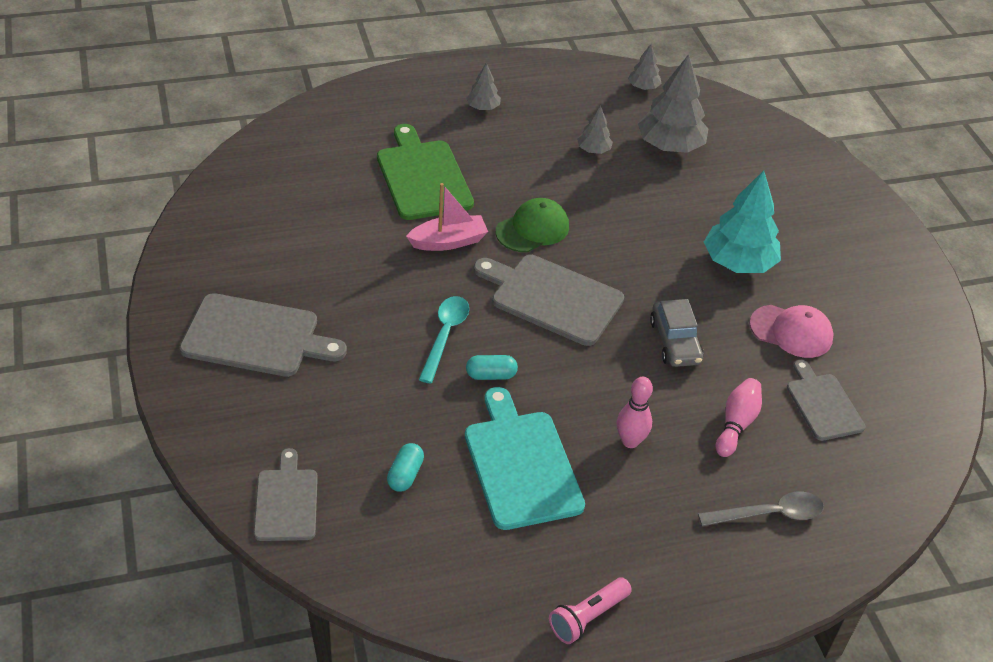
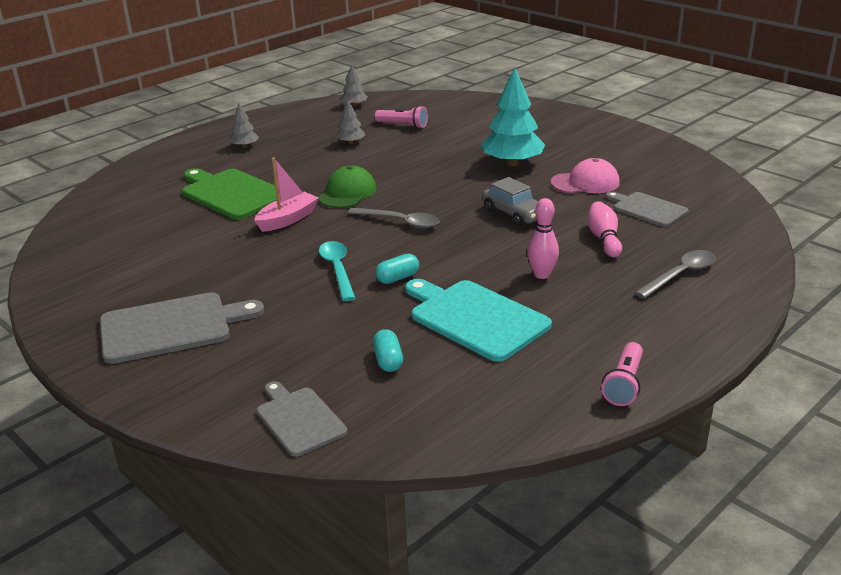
camera: 25 degrees left, 15 degrees down
(552, 298) = (400, 222): grey cutting board -> grey spoon
(670, 146) = (403, 125): grey tree -> pink flashlight

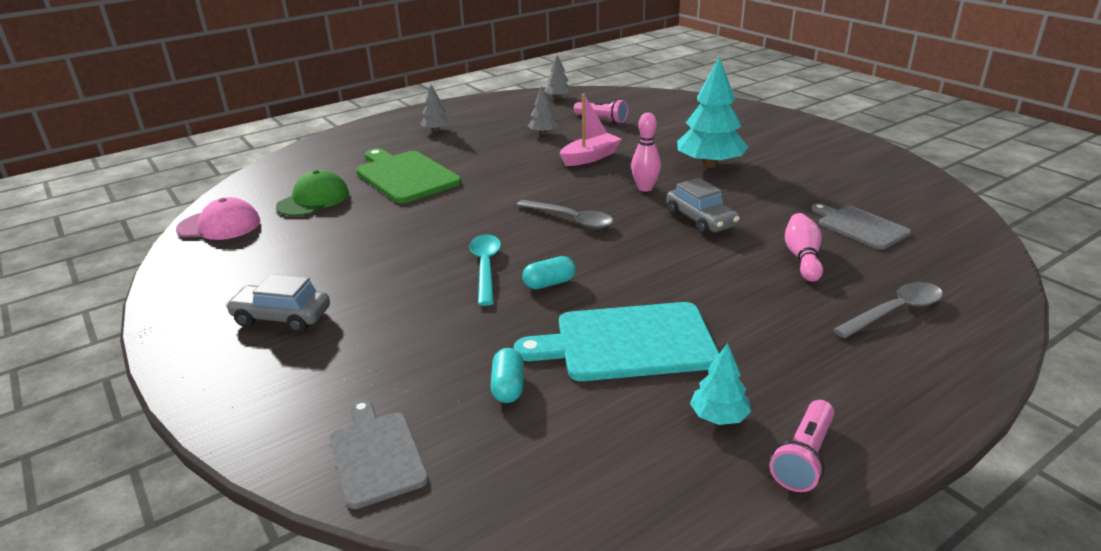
camera: 10 degrees right, 0 degrees up
(171, 327) = (282, 317): grey cutting board -> grey car
(287, 219) = (452, 207): pink boat -> pink boat (590, 157)
(347, 193) = (523, 184): green cap -> green cap (313, 200)
(475, 318) = (627, 342): turquoise cutting board -> turquoise cutting board turned 60 degrees counterclockwise
(541, 274) = (719, 295): pink bowling pin -> pink bowling pin (645, 188)
(558, 364) = (719, 416): none -> turquoise tree
(585, 183) = (789, 191): pink cap -> pink cap (219, 225)

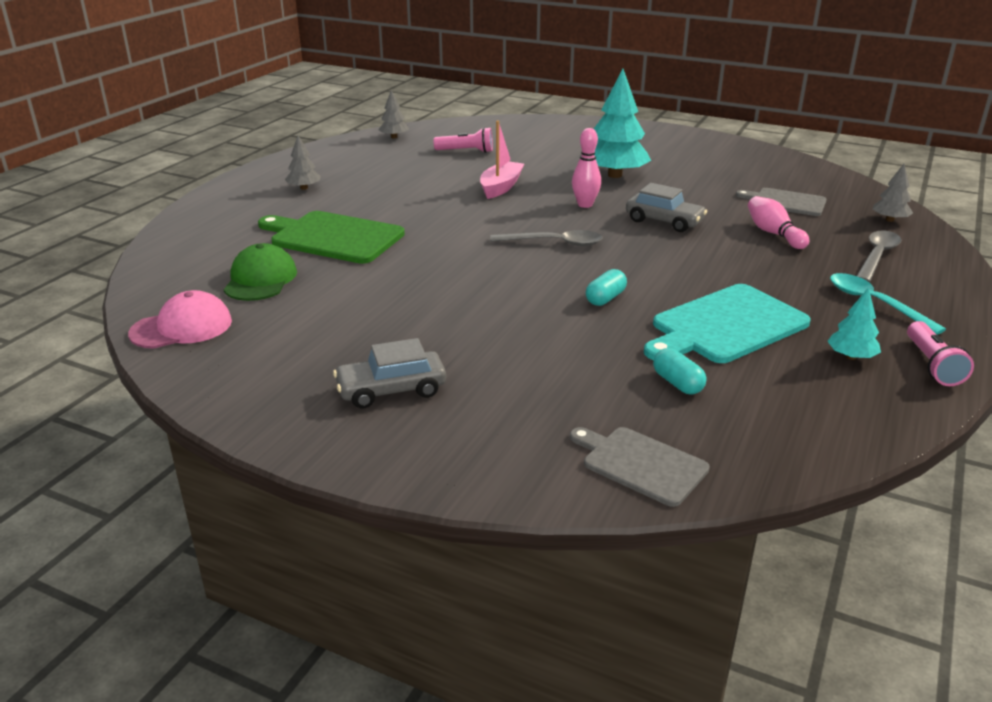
camera: 30 degrees left, 0 degrees up
(485, 267) = (531, 299): turquoise spoon -> turquoise spoon (875, 303)
(543, 133) = (424, 173): grey tree -> grey tree (889, 220)

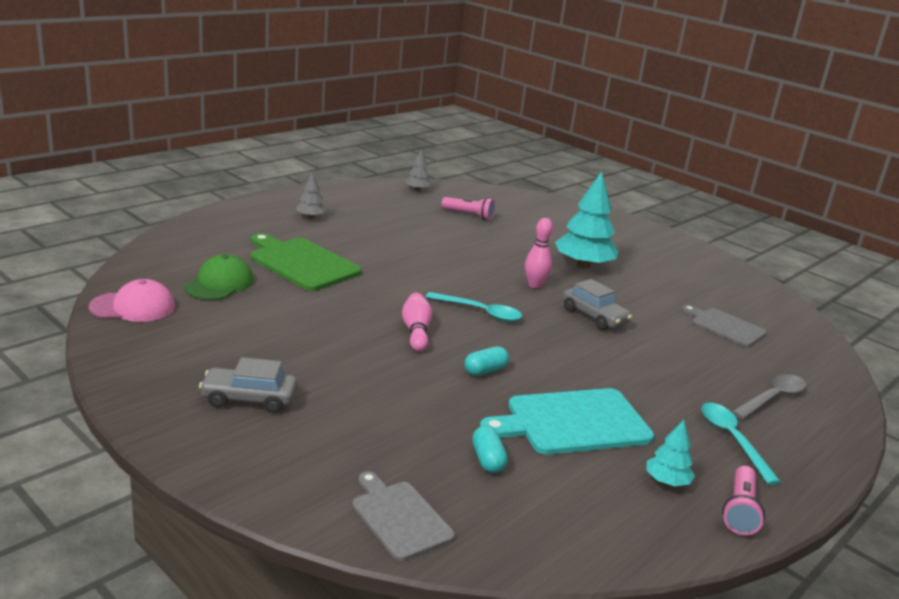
camera: 15 degrees right, 5 degrees down
(501, 187) = (473, 253): pink boat -> none
(554, 243) = (480, 312): grey spoon -> turquoise spoon
(774, 233) = (688, 352): pink bowling pin -> pink bowling pin (416, 331)
(889, 220) = (816, 367): grey tree -> none

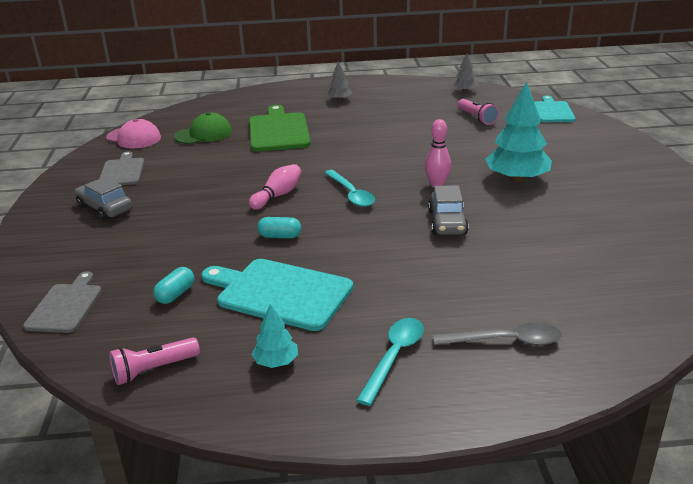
camera: 45 degrees right, 5 degrees up
(517, 198) = (553, 111): none -> turquoise cutting board
(725, 326) = (576, 266): grey cutting board -> grey cutting board (122, 171)
(740, 511) = (295, 409): pink flashlight -> pink flashlight (153, 370)

